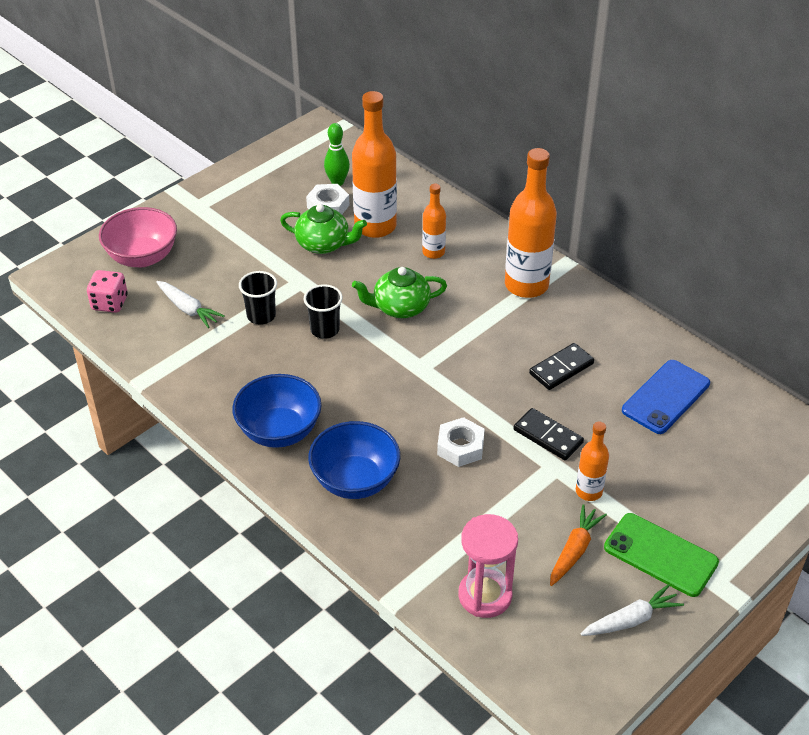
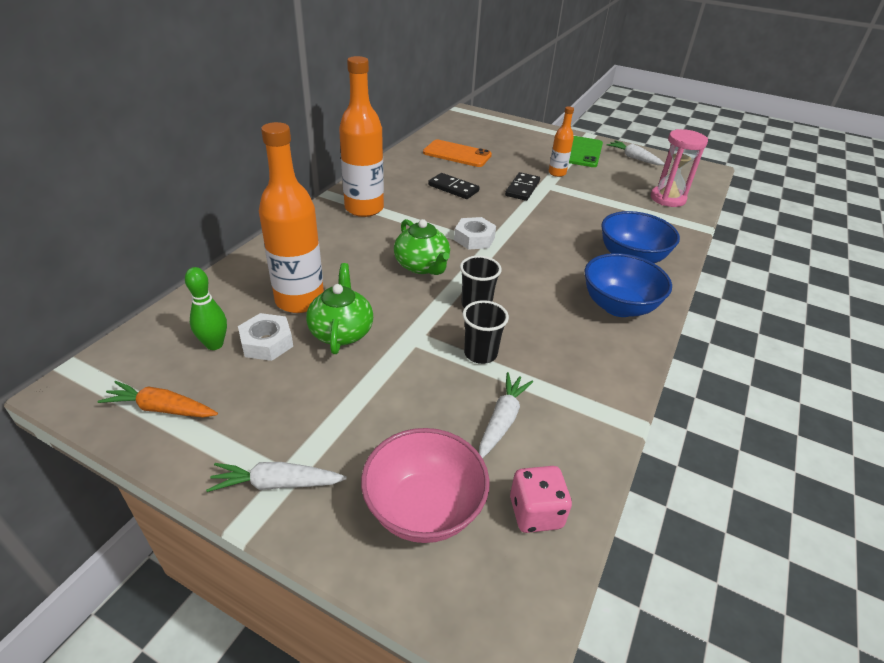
camera: 110 degrees left, 5 degrees down
(196, 203) = (277, 483): none -> white carrot
(433, 252) = (334, 258): orange bottle -> none
(460, 447) = (559, 219): white nut -> white nut (474, 238)
(574, 550) = (605, 175): orange carrot -> orange carrot (162, 408)
(666, 397) = (457, 154): blue phone -> orange phone

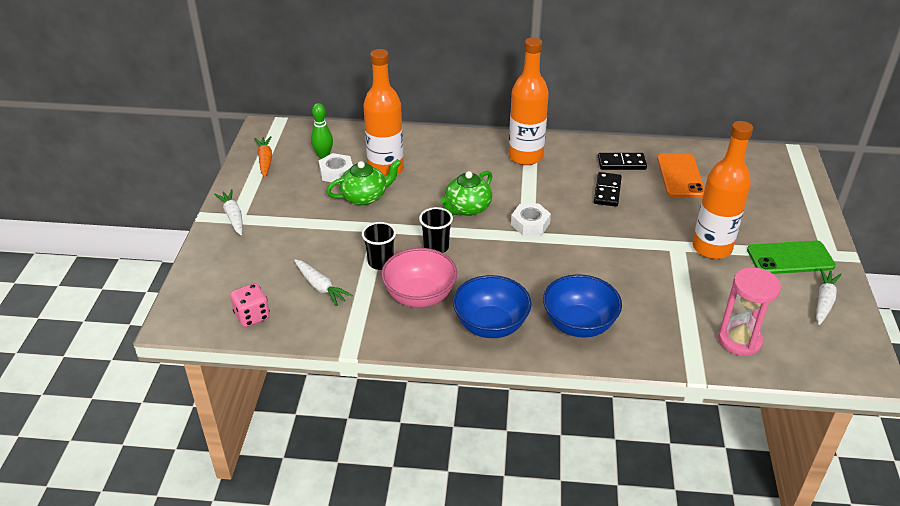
camera: 70 degrees right, 0 degrees up
(424, 509) = (237, 272): pink bowl -> pink bowl (420, 296)
(502, 420) = (320, 287): white carrot -> white carrot turned 45 degrees clockwise
(522, 188) = (650, 232): black domino -> black domino (621, 163)
(557, 173) = (711, 248): orange bottle -> orange bottle, size x1.90

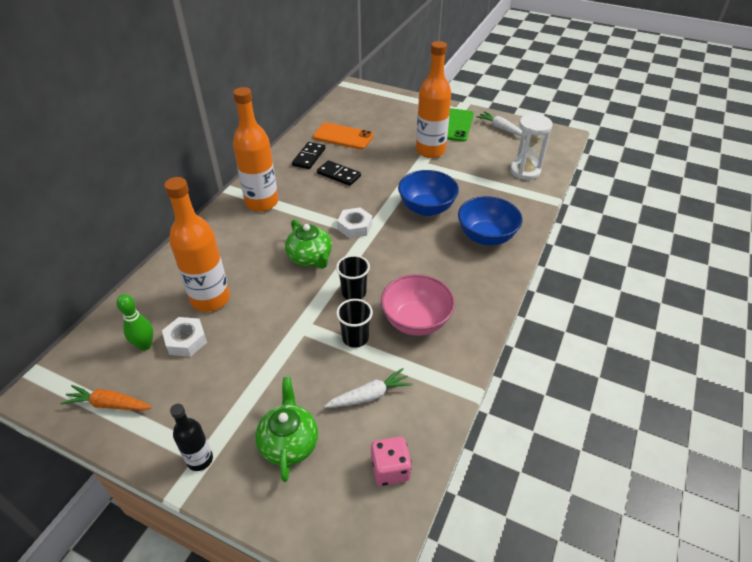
camera: 70 degrees left, 5 degrees up
(233, 216) = (200, 459): white carrot -> black bottle
(365, 197) = (245, 326): green teapot -> green teapot (289, 442)
(491, 325) = (470, 285): blue bowl -> blue bowl (426, 208)
(739, 340) = (525, 171): pink hourglass -> white hourglass

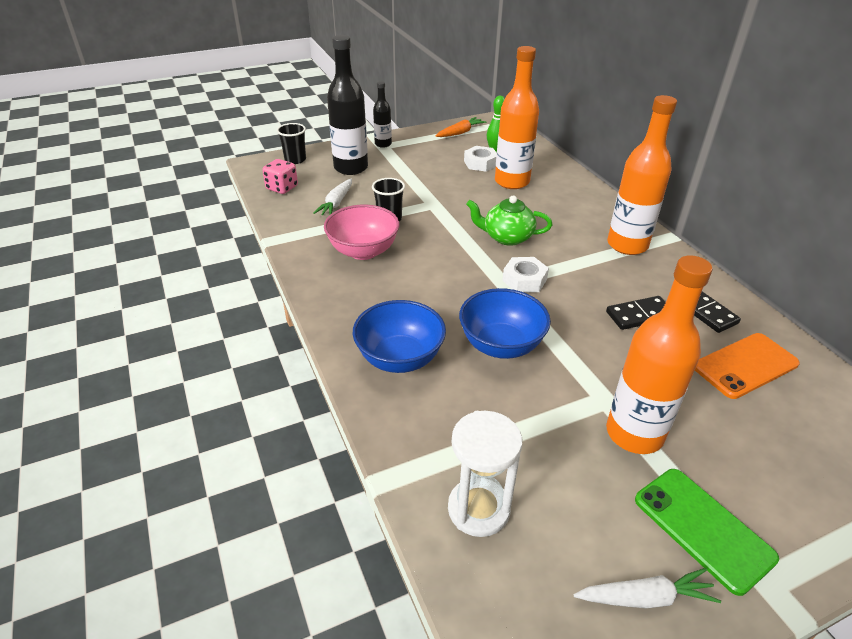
camera: 130 degrees right, 5 degrees down
(289, 442) = (351, 168): green teapot -> black bottle
(354, 293) = (435, 239): black cup -> black cup (295, 160)

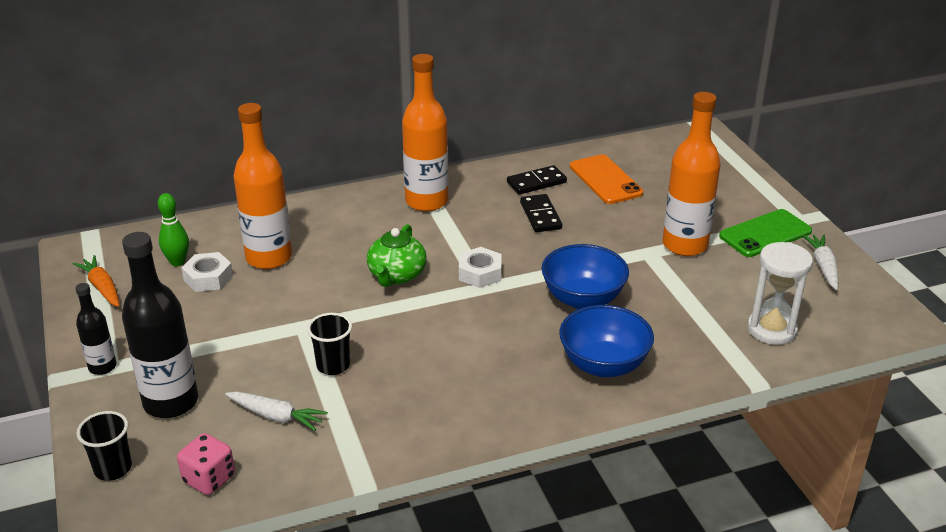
camera: 85 degrees left, 5 degrees down
(363, 251) = (406, 389): pink bowl -> none

